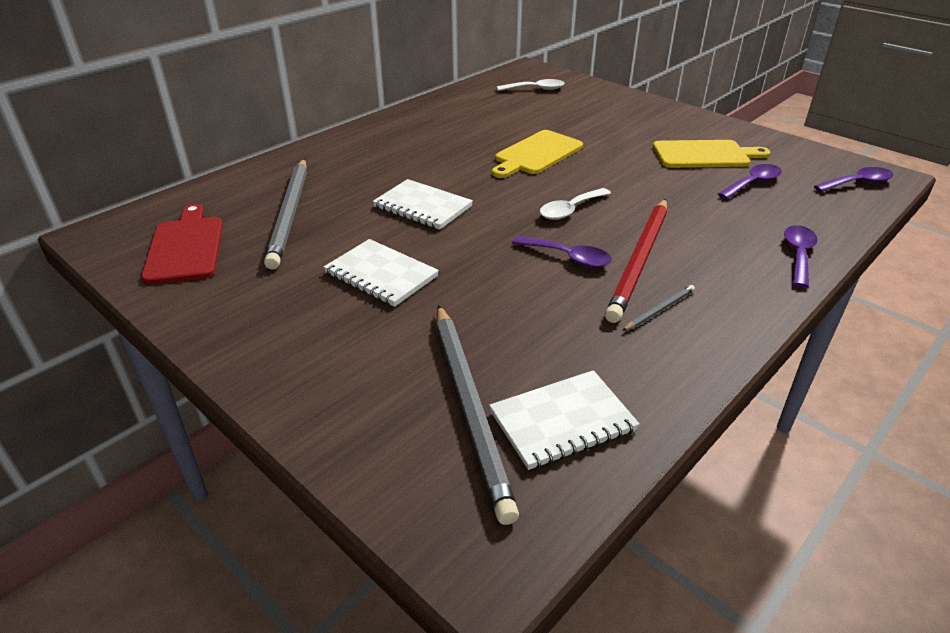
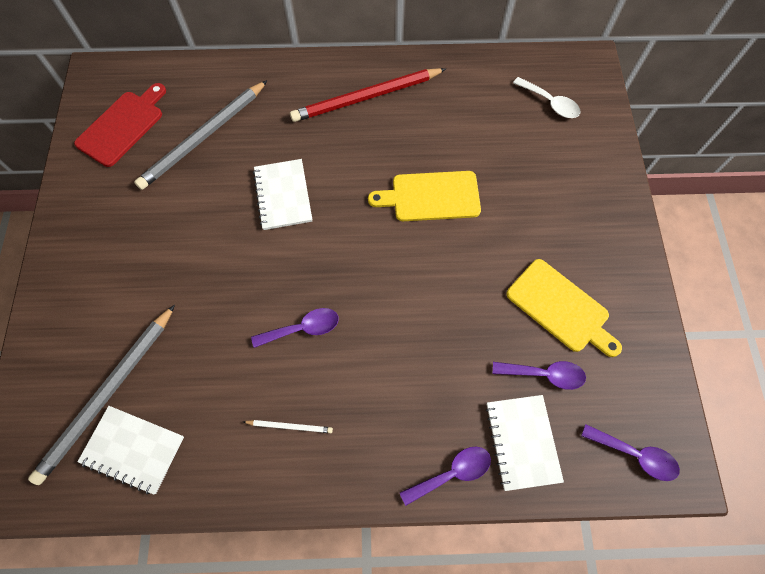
camera: 45 degrees right, 30 degrees up
(381, 275) = (186, 245): white notebook -> white notebook (522, 442)
(568, 257) = (303, 328): purple spoon -> purple spoon turned 90 degrees counterclockwise
(570, 210) = (367, 282): white spoon -> none
(640, 260) = (341, 373): red pencil -> red pencil (367, 97)
(659, 310) = (289, 426): grey pencil -> white pencil

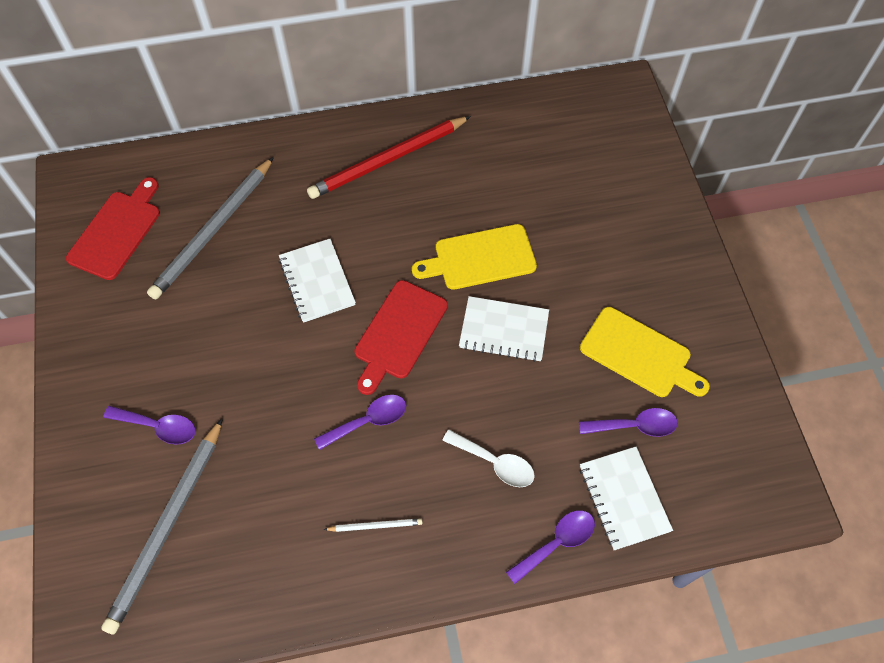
camera: 10 degrees left, 5 degrees down
(133, 449) = (209, 580): white notebook -> white notebook (504, 330)
(345, 253) = (399, 333): none -> red cutting board
(550, 103) = (590, 138): white spoon -> white spoon (495, 463)
(635, 455) = (741, 491): purple spoon -> purple spoon (159, 427)

